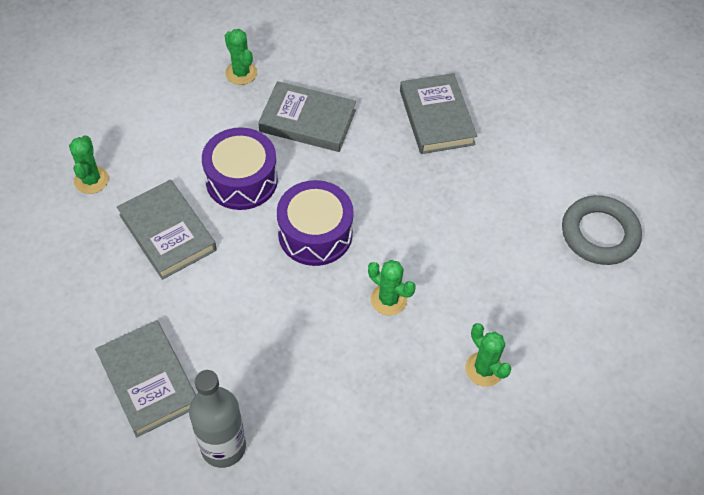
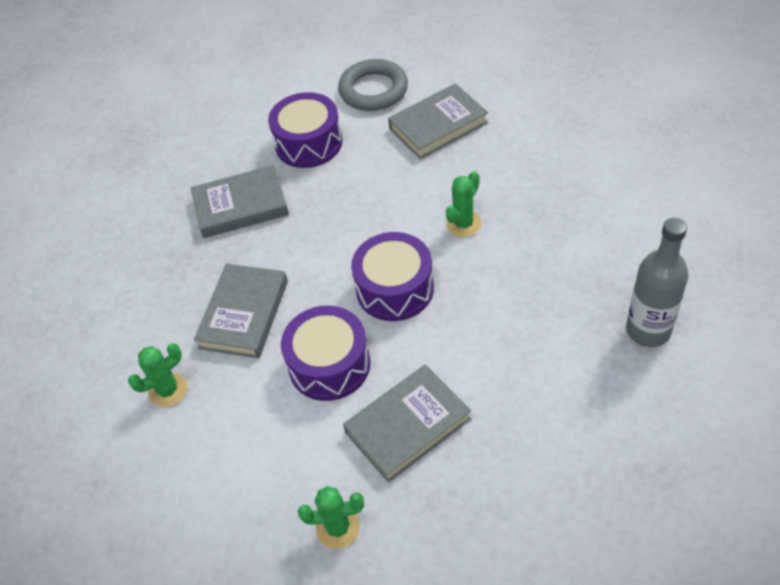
camera: 85 degrees left, 5 degrees down
(149, 380) = (595, 407): grey book -> grey book (438, 125)
(484, 369) = (522, 154): green cactus -> none
(518, 172) = (308, 143): none -> purple drum

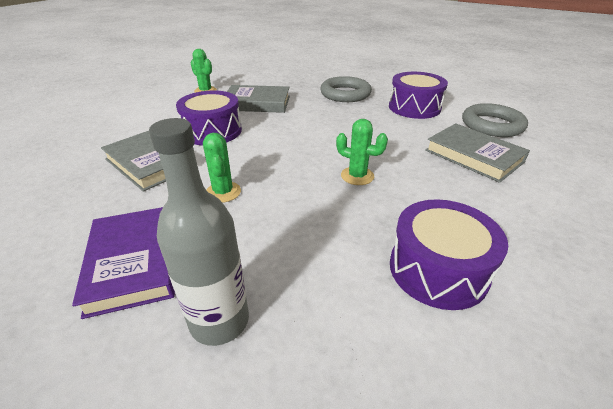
camera: 75 degrees right, 15 degrees down
(241, 206) = (345, 94): grey book -> grey ring
(338, 527) = (83, 145): green cactus -> green cactus (223, 192)
(395, 289) = (279, 149): purple drum -> purple drum (438, 269)
(585, 401) = (134, 262): none -> purple book

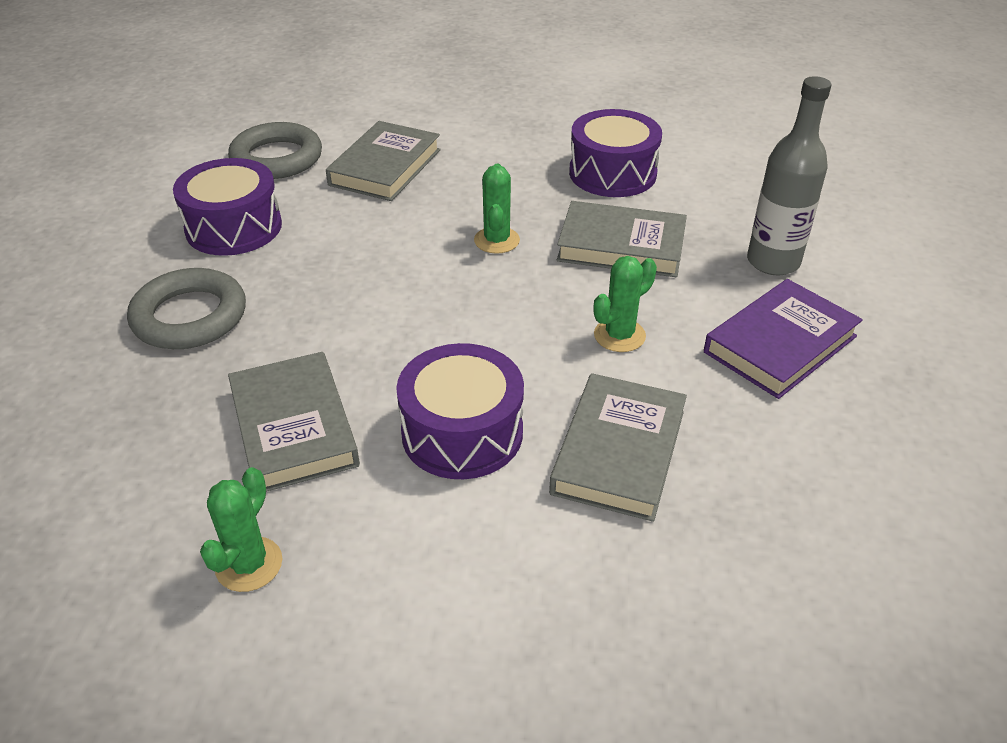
camera: 115 degrees left, 5 degrees up
(314, 229) = (621, 246): none -> grey book

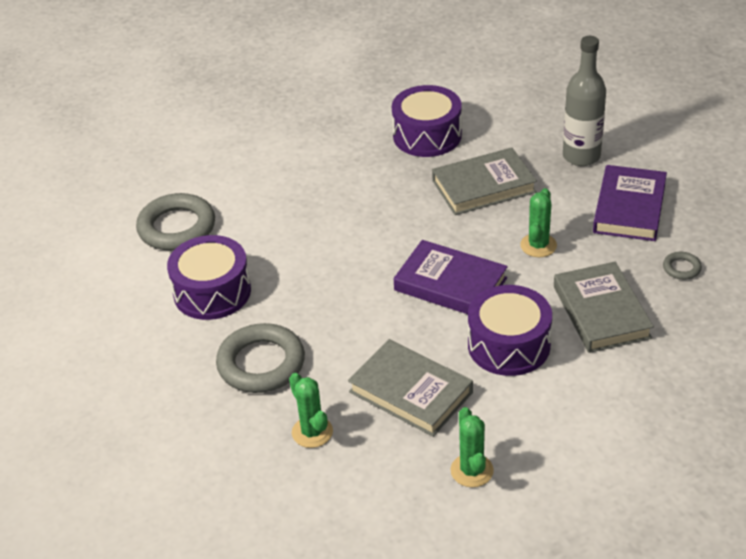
camera: 30 degrees left, 0 degrees up
(385, 167) = (266, 199): grey book -> none
(472, 330) = (450, 284): none -> purple book
(496, 240) = (402, 218): green cactus -> green cactus (312, 432)
(784, 450) = (681, 268): none -> grey ring

